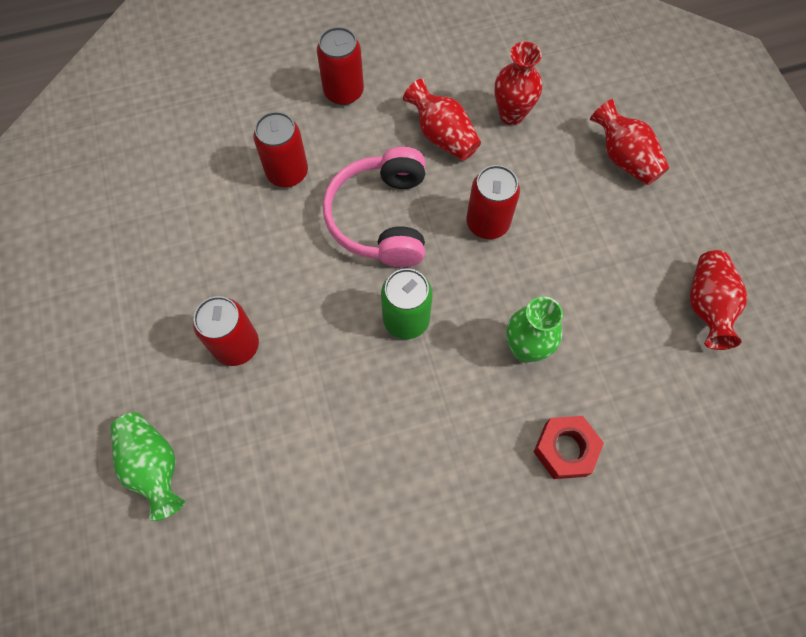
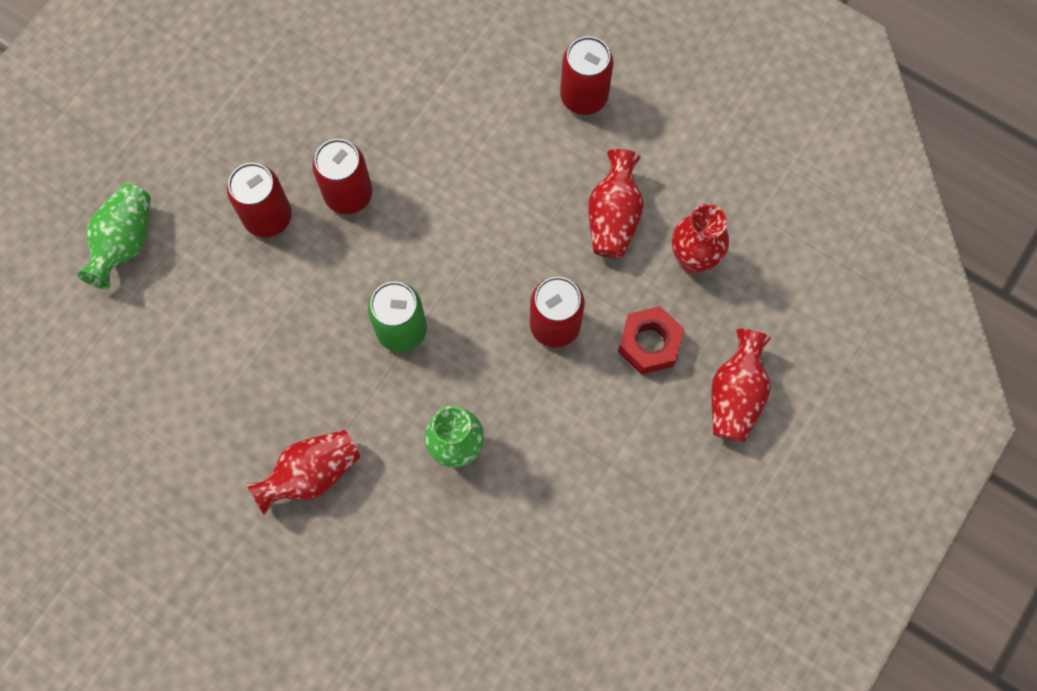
camera: 50 degrees right, 5 degrees up
(287, 172) = (458, 120): red can -> red can (348, 194)
(381, 218) = (482, 233): pink headphones -> none
(565, 449) = (391, 546): red nut -> red nut (649, 343)
(706, 306) = (634, 577): red vase -> red vase (311, 474)

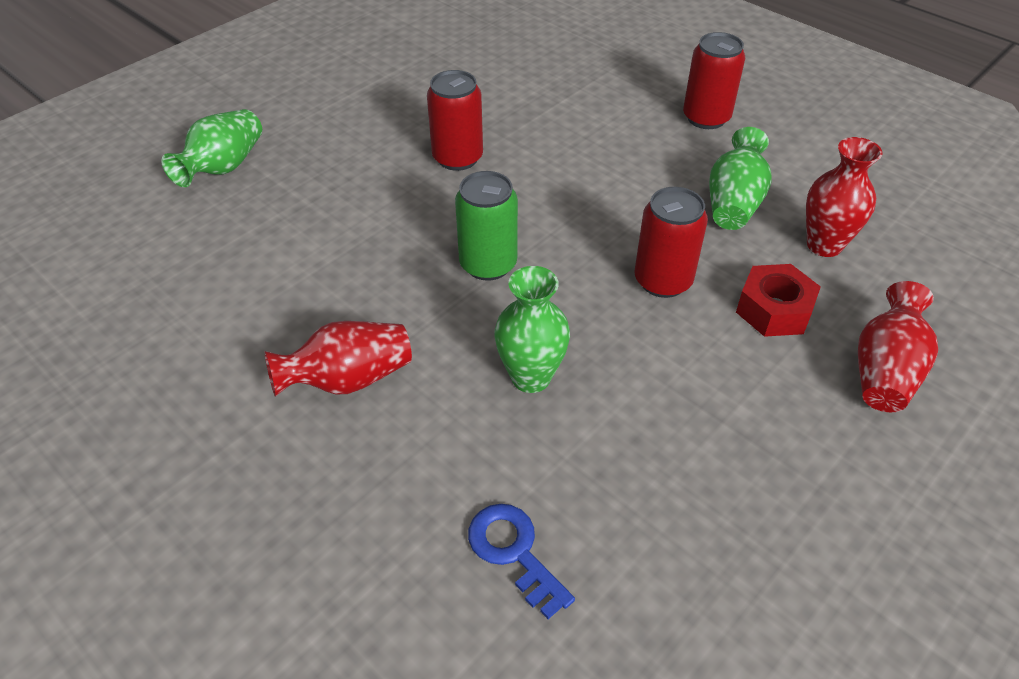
camera: 10 degrees right, 25 degrees down
(268, 217) = (372, 165): red can -> none
(467, 604) = (514, 552): none -> blue key
(613, 217) = (734, 203): red vase -> green vase

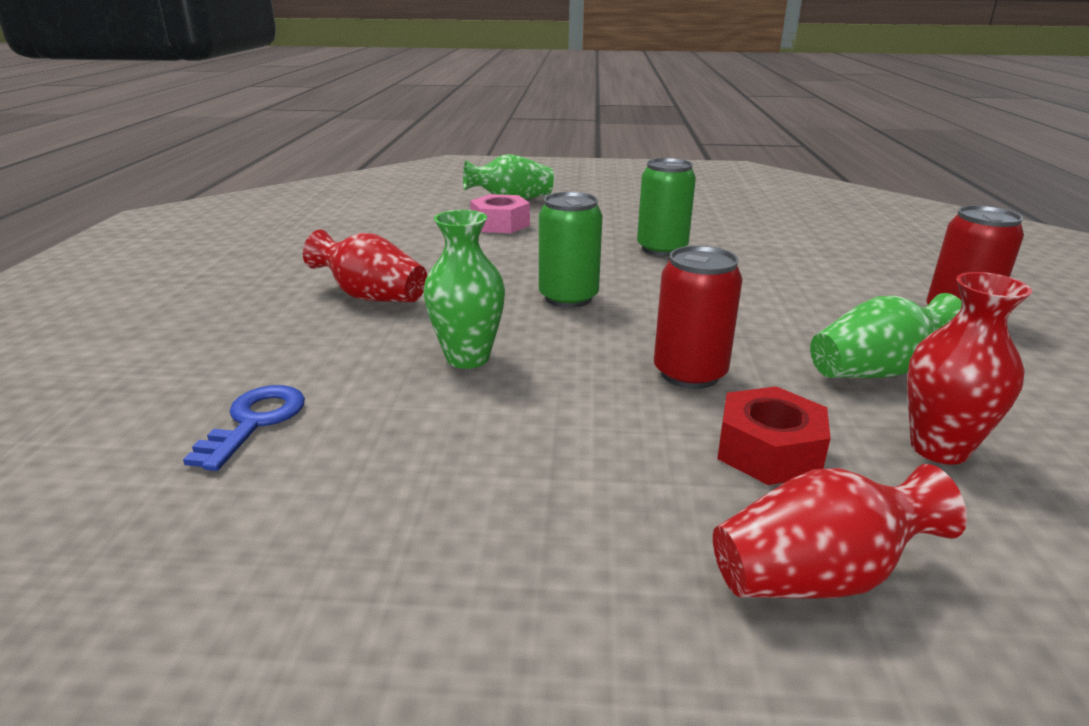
camera: 50 degrees right, 20 degrees down
(278, 210) = (500, 224): none -> pink nut
(457, 158) = (662, 249): red can -> green can

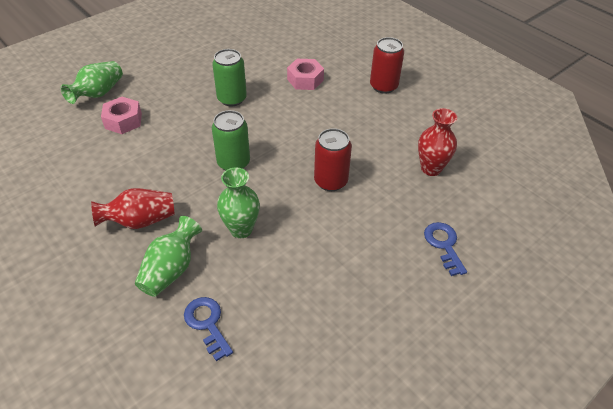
camera: 45 degrees left, 20 degrees up
(769, 451) = (390, 204): red nut -> none
(806, 267) = (305, 80): none -> pink nut
(818, 577) = (444, 245): red vase -> blue key
(876, 371) = (385, 139): green vase -> green vase (171, 269)

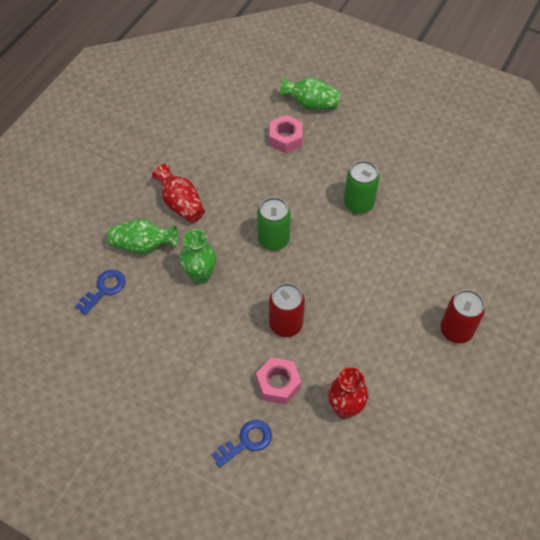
camera: 70 degrees right, 10 degrees up
(305, 80) = (424, 253): pink nut -> pink nut (278, 384)

